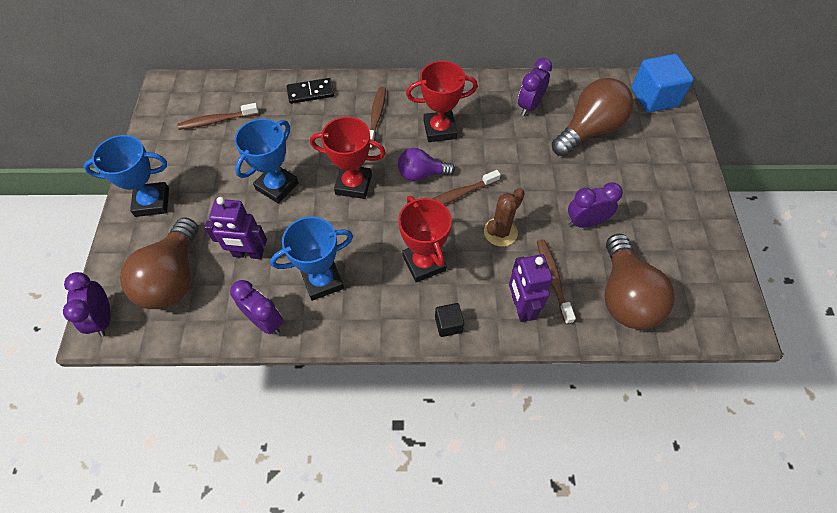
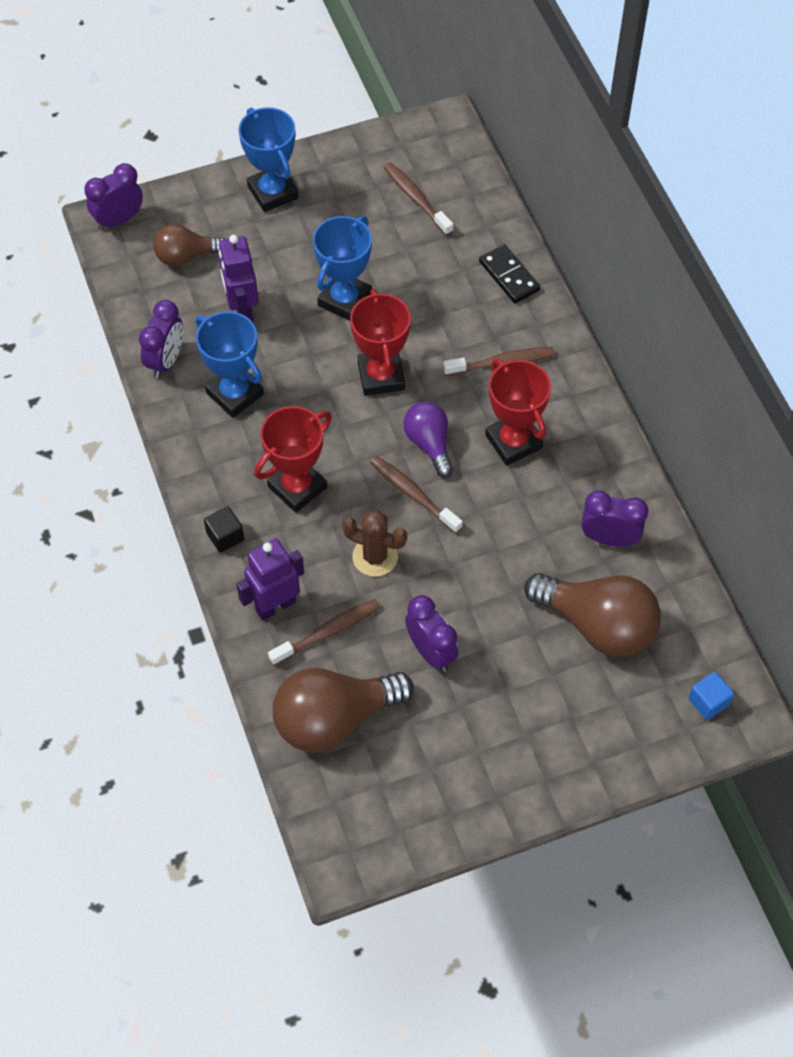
camera: 70 degrees right, 0 degrees up
(173, 278) = (186, 256): brown light bulb -> brown light bulb, size x0.59
(277, 186) = (345, 300): blue trophy -> blue trophy turned 75 degrees counterclockwise
(654, 97) = (708, 702): blue cube -> blue cube, size x0.50

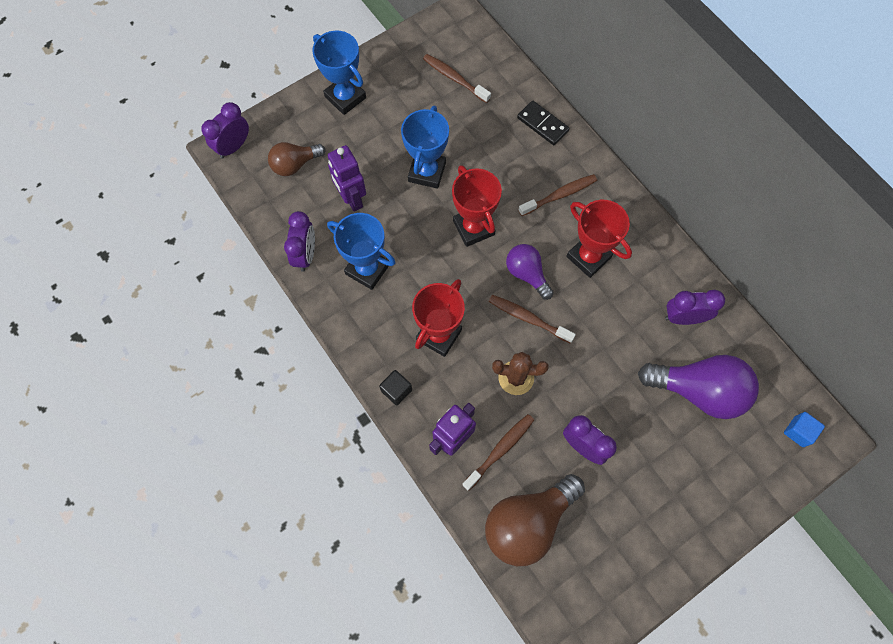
camera: 15 degrees left, 10 degrees up
(597, 625) = (698, 390): brown light bulb -> purple light bulb

